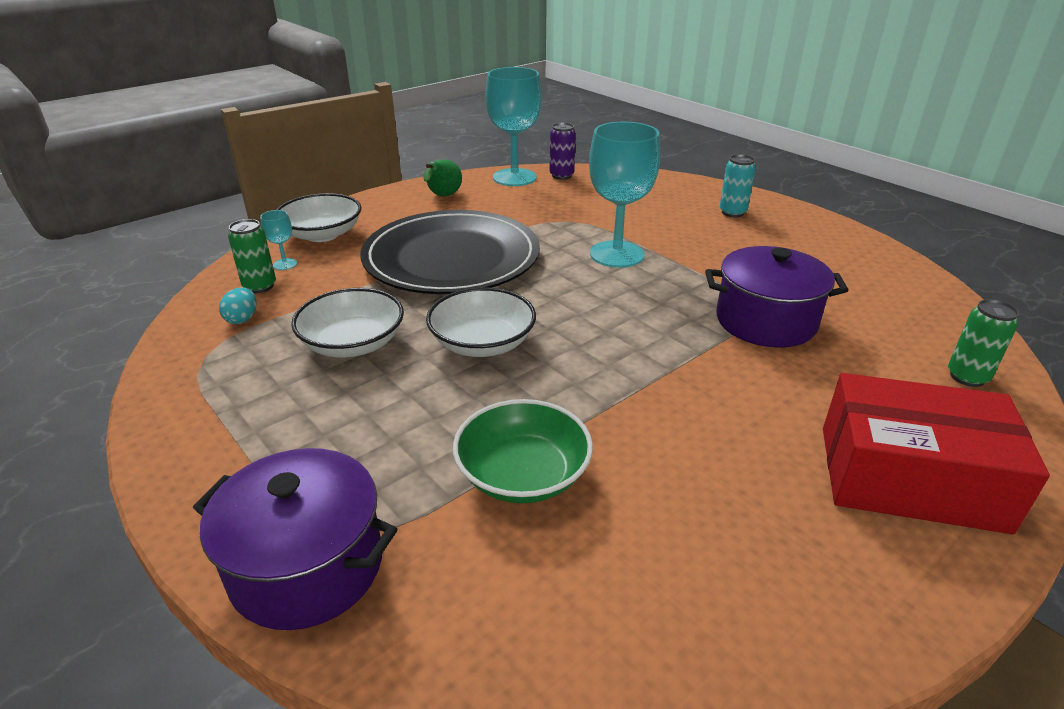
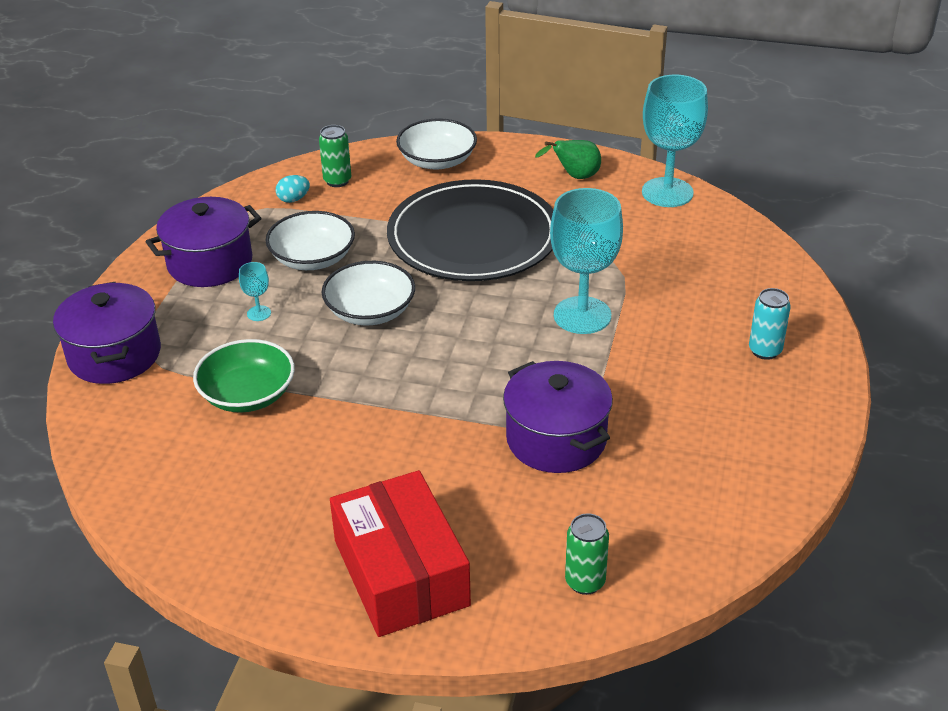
camera: 55 degrees right, 5 degrees up
(252, 411) = (210, 263): none -> purple pot
(285, 264) = (377, 172): turquoise goblet -> turquoise goblet (259, 313)
(561, 176) = (709, 215): purple can -> none

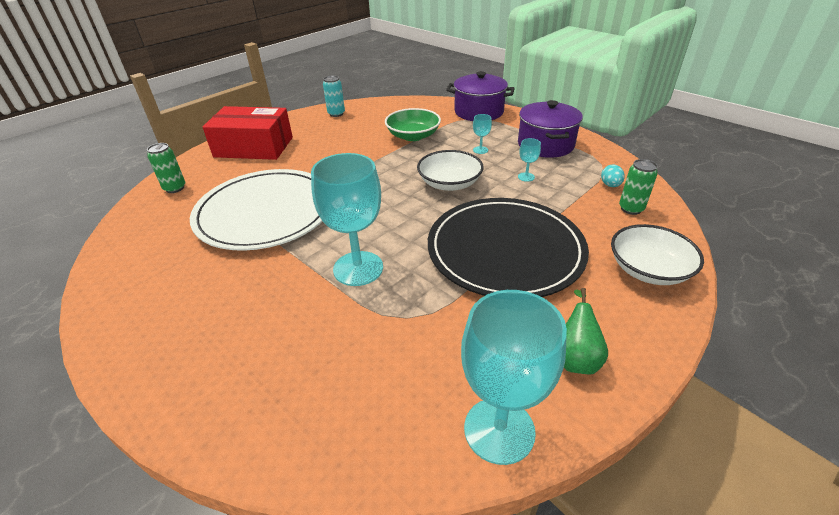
camera: 120 degrees right, 0 degrees up
(312, 258) = (526, 177): white bowl -> turquoise goblet
(556, 439) = (265, 212): purple pot -> white plate
(765, 351) = (205, 356): turquoise can -> turquoise can (336, 114)

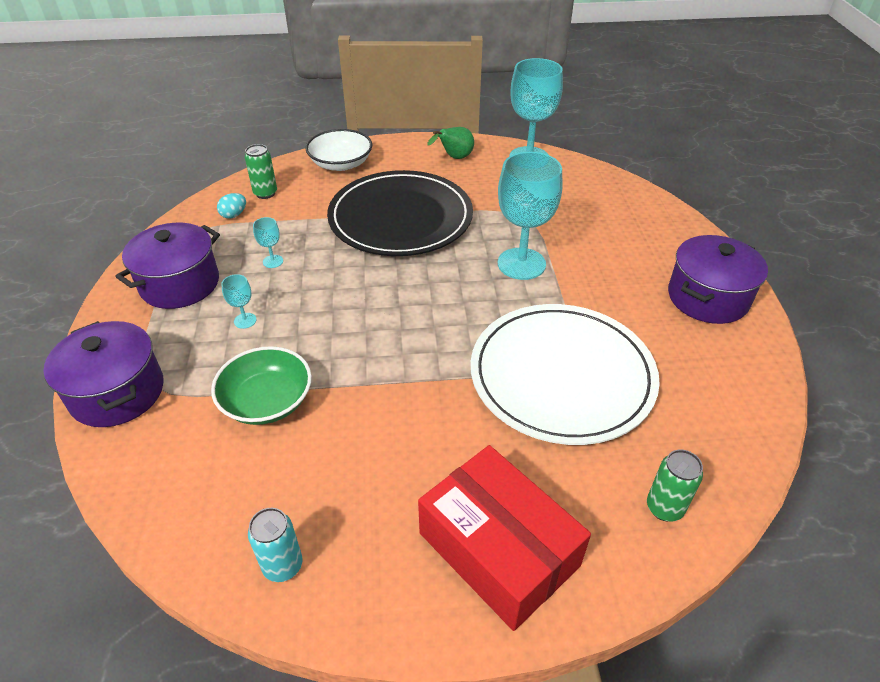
camera: 140 degrees left, 5 degrees up
(158, 332) = (707, 298): none -> purple pot
(449, 183) = (345, 297): white bowl -> none

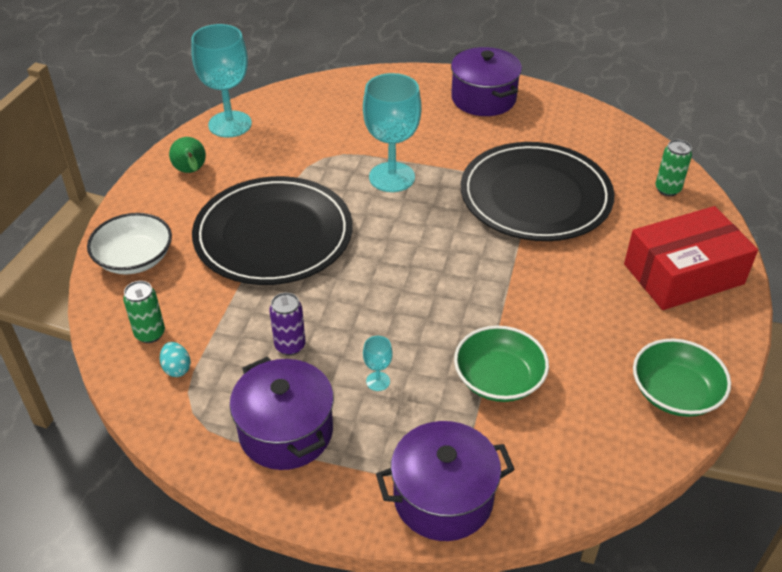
camera: 70 degrees left, 0 degrees up
(273, 261) = (290, 346): turquoise goblet -> purple can
(283, 566) = (675, 393): turquoise can -> green bowl
(562, 376) = (535, 196): white plate -> black plate

